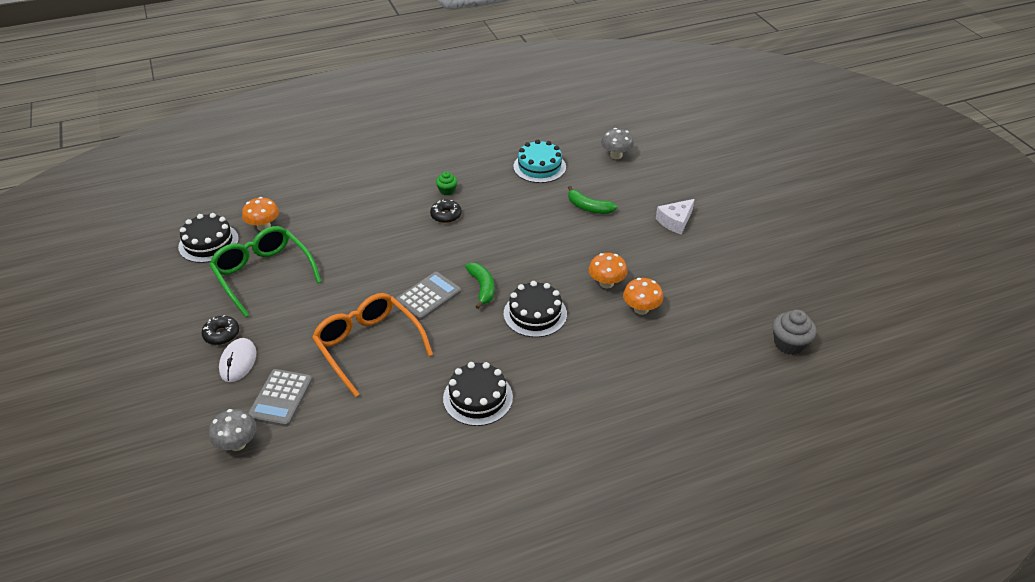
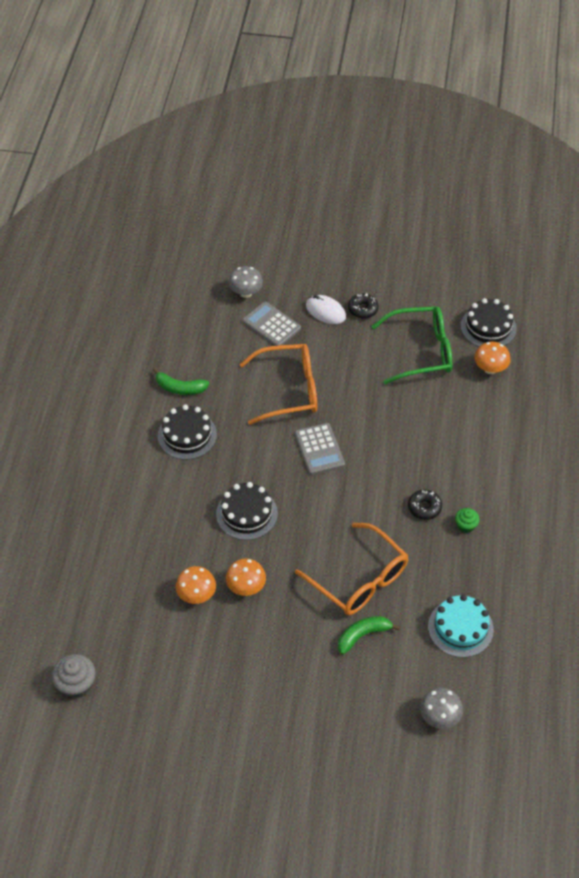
camera: 120 degrees right, 10 degrees up
(482, 288) = (304, 491): green banana -> green banana (180, 388)
(542, 226) = (359, 579): none -> orange glasses
(675, 221) = (291, 702): white cheese -> none

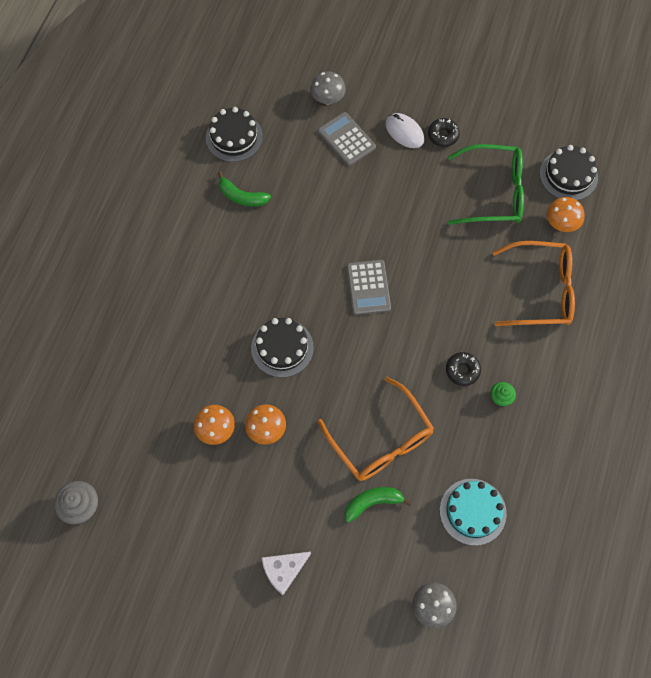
camera: 10 degrees right, 15 degrees up
(187, 435) = (239, 250): black cake -> black cake (234, 137)
(288, 390) = (349, 216): orange glasses -> orange glasses (540, 290)
(289, 709) = (283, 570): none -> white cheese

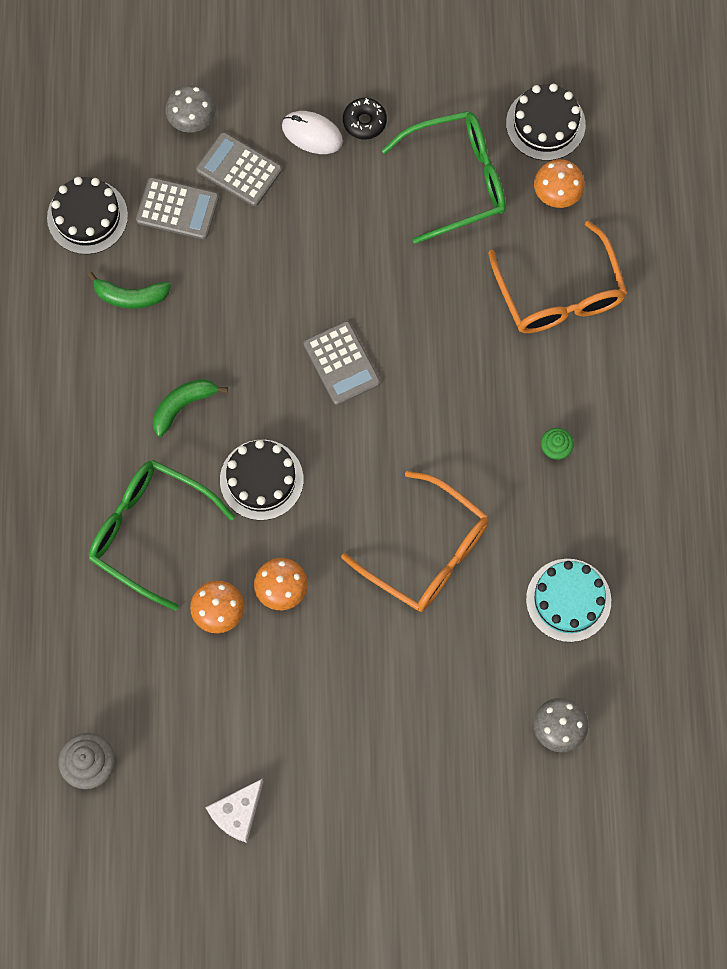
camera: 20 degrees left, 5 degrees up
(191, 357) = (150, 532): none -> green glasses
(283, 570) = (368, 751): white cheese -> white cheese (237, 813)
(295, 151) = (177, 209): none -> grey calculator
(372, 502) = (445, 632): green banana -> green banana (183, 405)
(462, 370) = (497, 430): black donut -> none
(540, 290) = (559, 293): orange glasses -> orange glasses turned 90 degrees clockwise

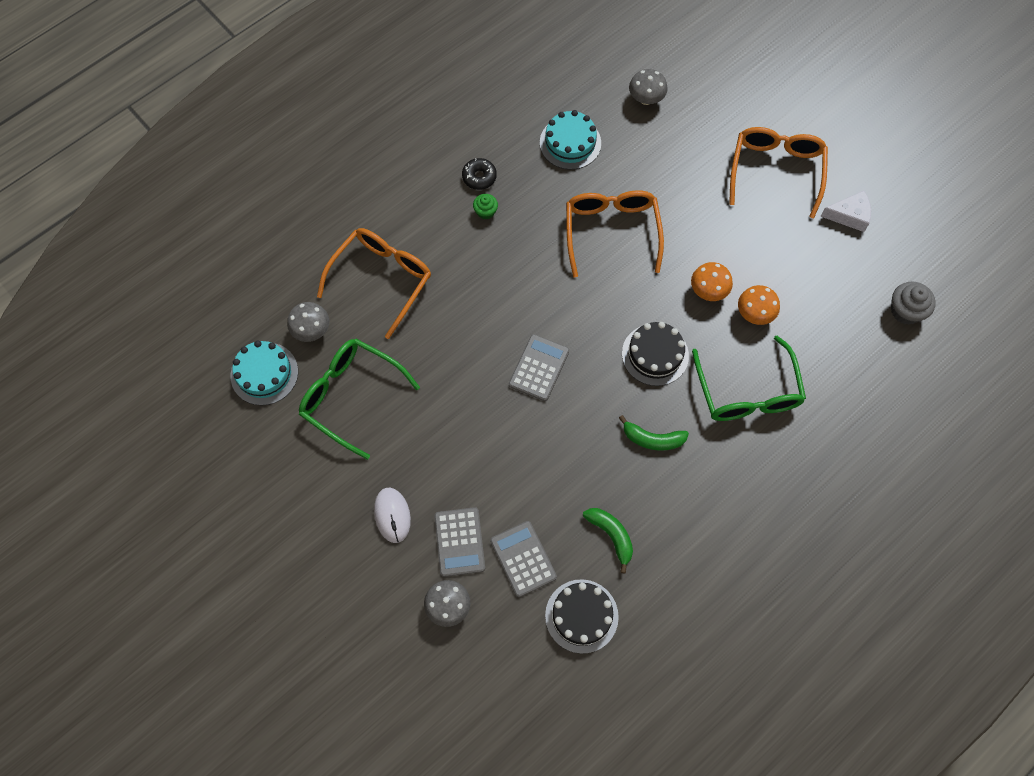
camera: 130 degrees left, 5 degrees down
(353, 785) = (775, 171): none -> orange glasses
(364, 122) = (355, 488): black donut -> black donut (479, 177)
(545, 124) = (264, 373): black cake -> turquoise cake
(557, 194) = (311, 330): orange mushroom -> grey mushroom

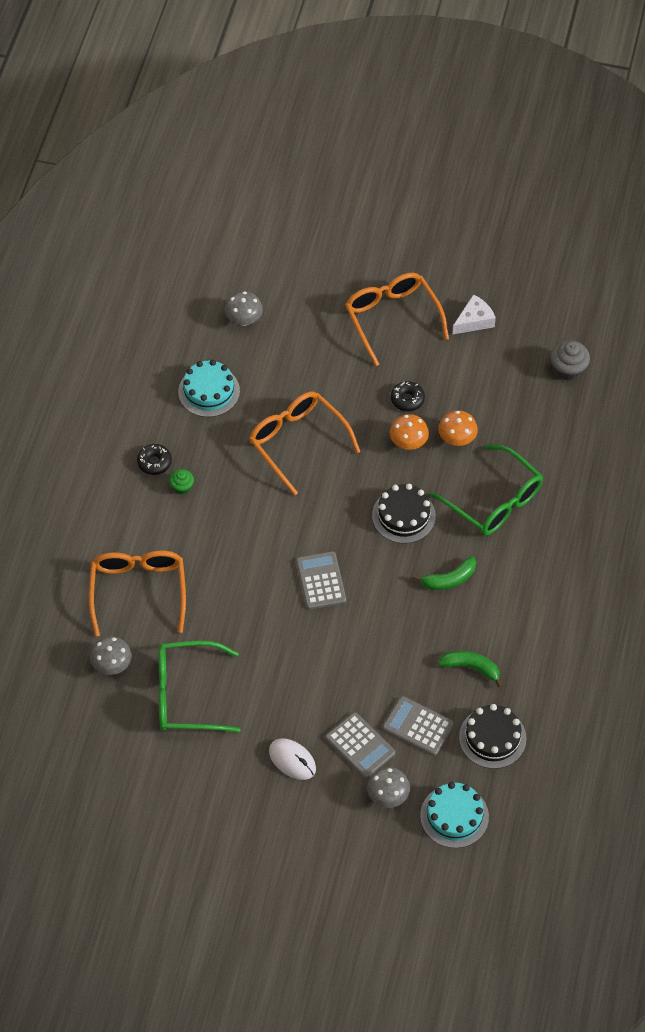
camera: 35 degrees left, 10 degrees down
(264, 373) = (100, 722): turquoise cake -> turquoise cake (454, 816)
(736, 251) = (407, 399): none -> black donut

